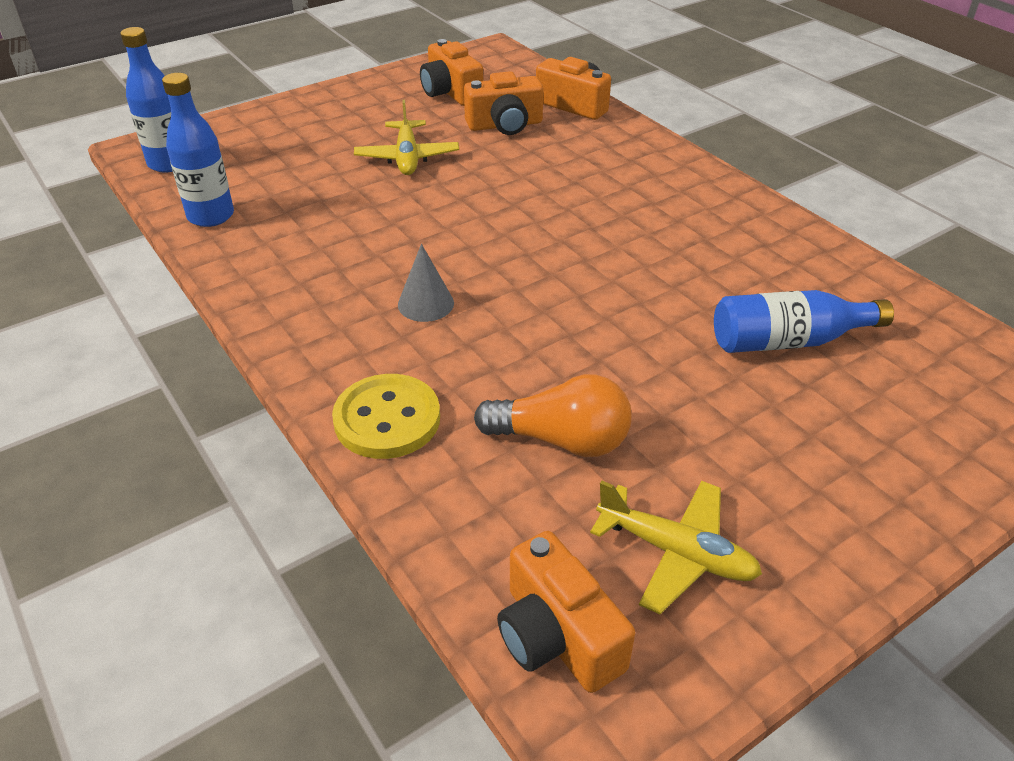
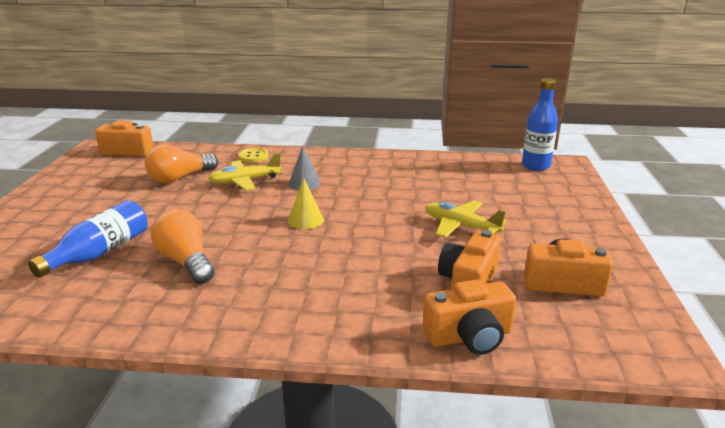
camera: 130 degrees right, 15 degrees down
(211, 216) = (459, 163): blue bottle -> none
(387, 419) = (253, 157): yellow button -> yellow button, size x0.62
(519, 248) = (305, 220): none -> yellow cone
(676, 553) = (103, 175): yellow plane -> yellow plane (245, 181)
(702, 271) = (186, 261): none -> orange light bulb

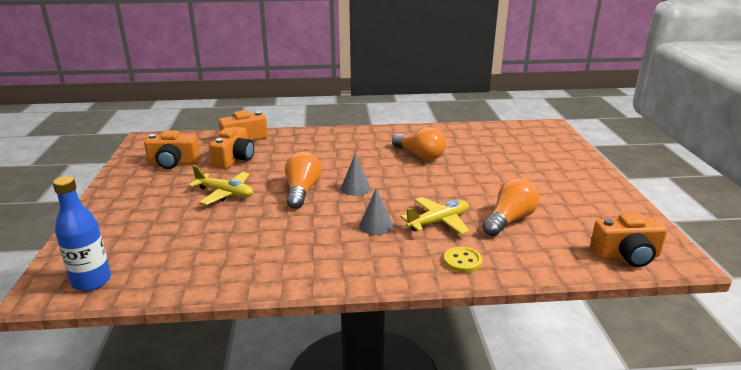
camera: 170 degrees right, 0 degrees up
(100, 252) = (482, 156): blue bottle -> none
(305, 220) = (355, 188): yellow cone -> grey cone
(369, 221) = (302, 191): none -> orange light bulb

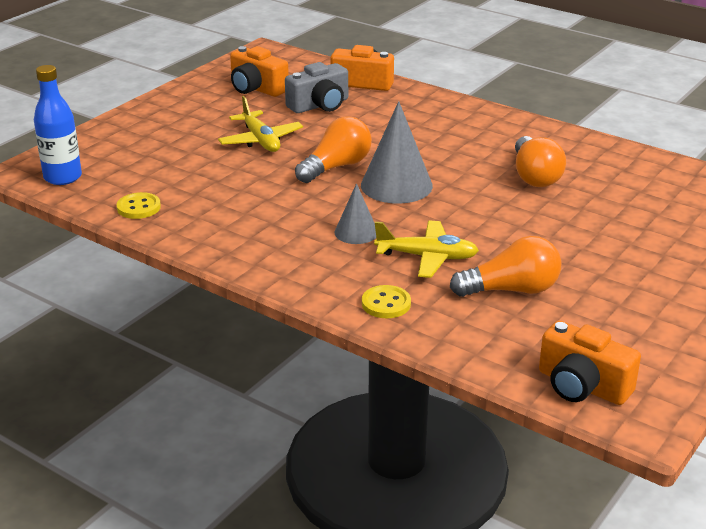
camera: 40 degrees right, 5 degrees up
(195, 276) = (138, 207): none -> yellow button
(234, 159) = (320, 105): orange camera -> grey camera
(355, 188) = (396, 185): grey cone -> grey cone, size x1.76

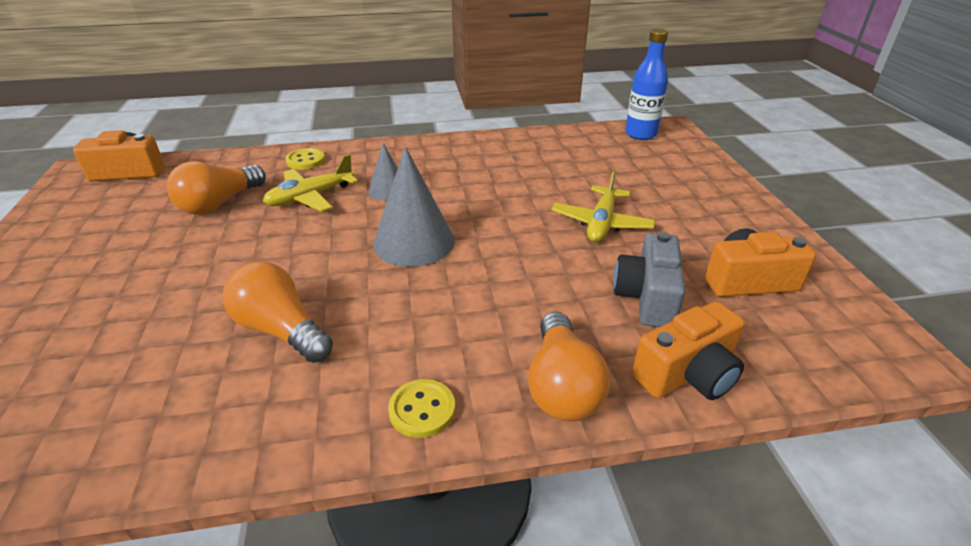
camera: 135 degrees right, 5 degrees up
(138, 207) = (555, 140): yellow button -> yellow button (422, 410)
(260, 140) = (601, 223): yellow plane -> yellow plane turned 90 degrees counterclockwise
(336, 167) = (493, 232): orange light bulb -> orange light bulb (562, 386)

